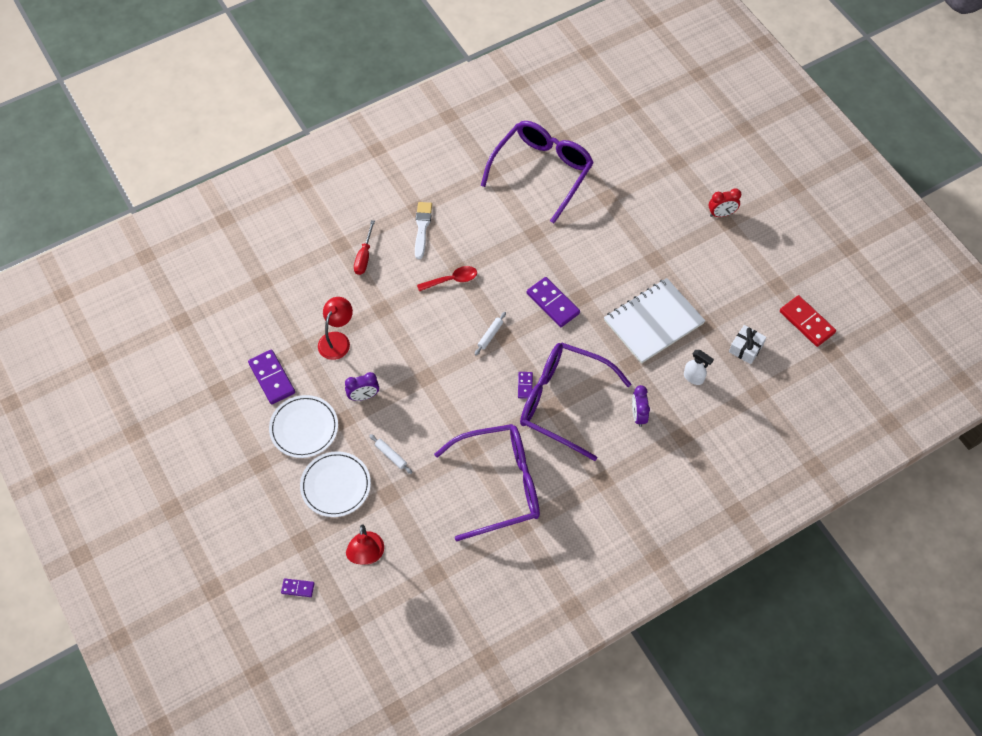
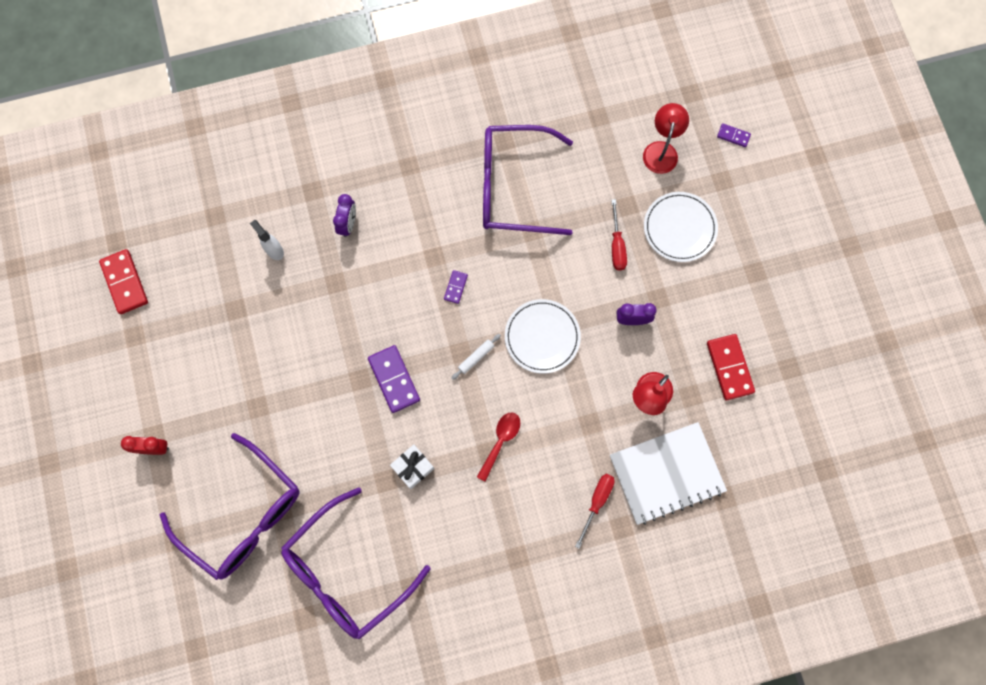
camera: 165 degrees left, 15 degrees up
(271, 378) = (729, 367): purple domino -> red domino
(304, 428) = (702, 299): white plate -> white plate (542, 337)
(390, 455) = (617, 245): white rolling pin -> red screwdriver
(422, 228) = (518, 525): white brush -> none
(452, 280) = (500, 441): red spoon -> red spoon turned 120 degrees clockwise
(563, 402) = (421, 258): purple glasses -> purple glasses (243, 514)
(653, 322) = (290, 326): white notebook -> white notebook (666, 473)
(746, 348) = (204, 269): white gift -> white gift (413, 467)

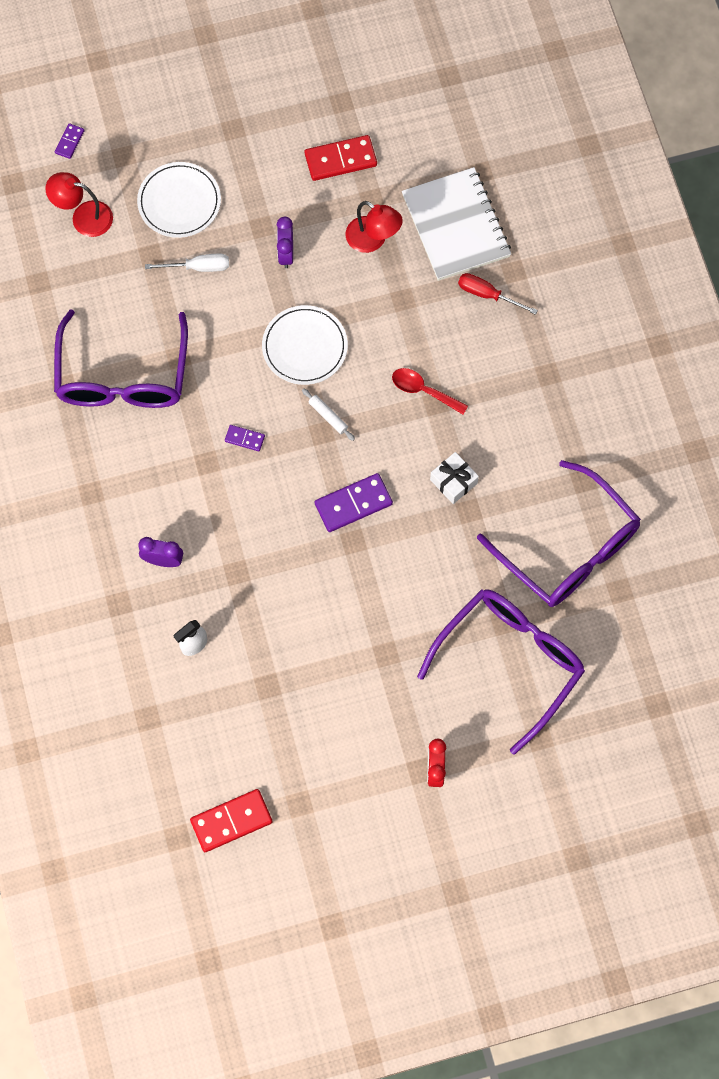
camera: 90 degrees left, 5 degrees down
(617, 245) = (198, 267): red screwdriver -> white screwdriver

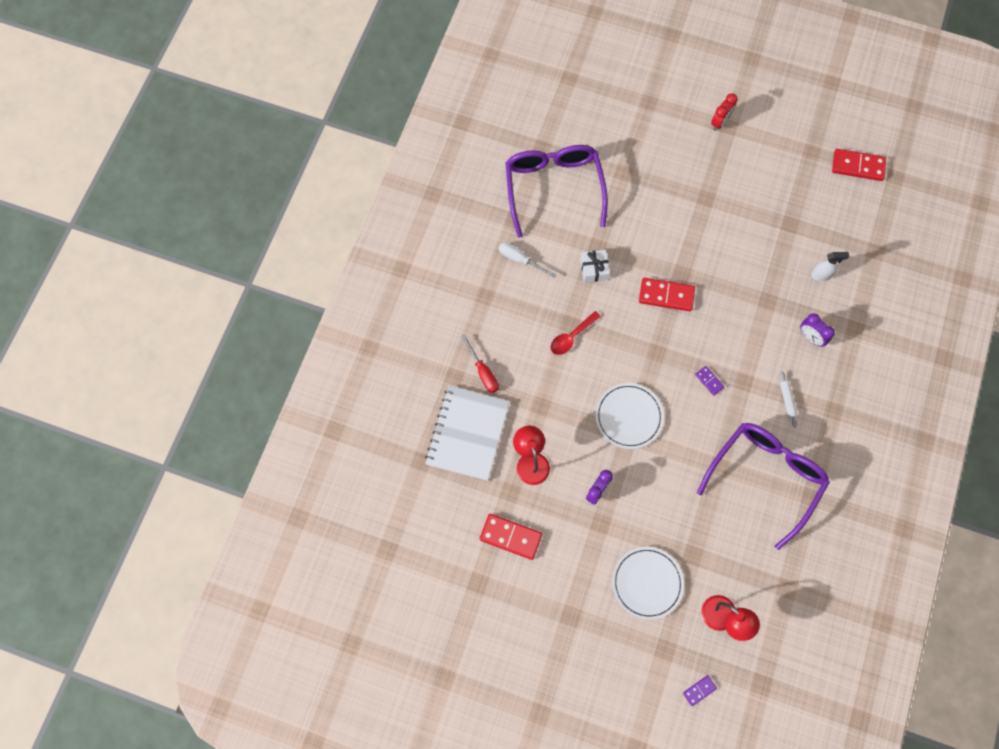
camera: 145 degrees left, 0 degrees up
(198, 267) = (665, 523): white screwdriver -> white screwdriver (520, 259)
(328, 416) = (645, 360): white rolling pin -> white rolling pin (787, 400)
(353, 504) = (666, 295): purple domino -> red domino
(423, 390) = (571, 337): red spoon -> red spoon turned 75 degrees clockwise
(509, 663) = (636, 149): purple glasses -> none

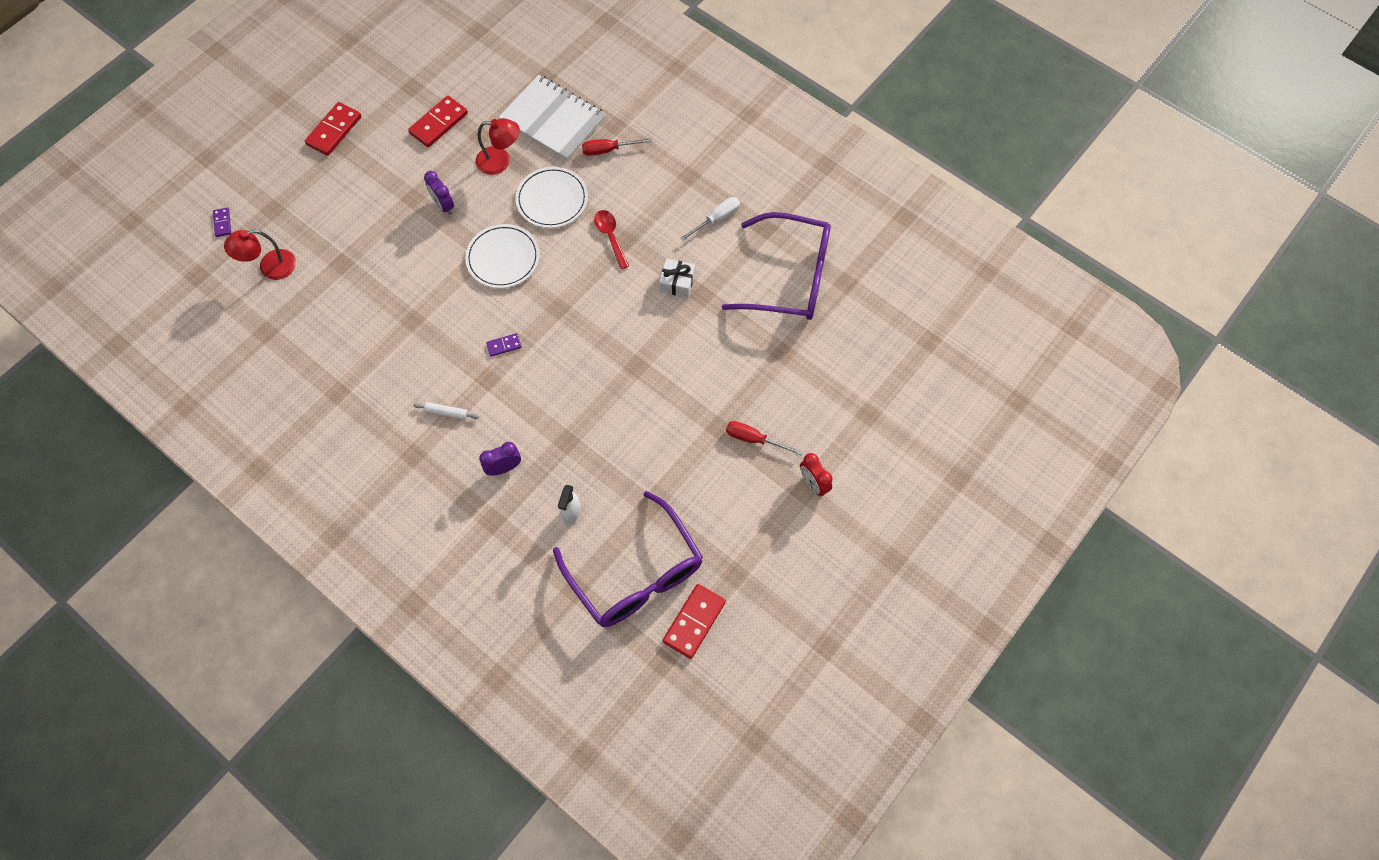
camera: 110 degrees right, 5 degrees down
(647, 583) = (337, 216): white plate -> white plate (552, 199)
(666, 295) = (617, 341): red domino -> red domino (334, 130)
(704, 171) = (754, 439): none -> red screwdriver
(765, 478) = (378, 357): purple glasses -> purple glasses (635, 573)

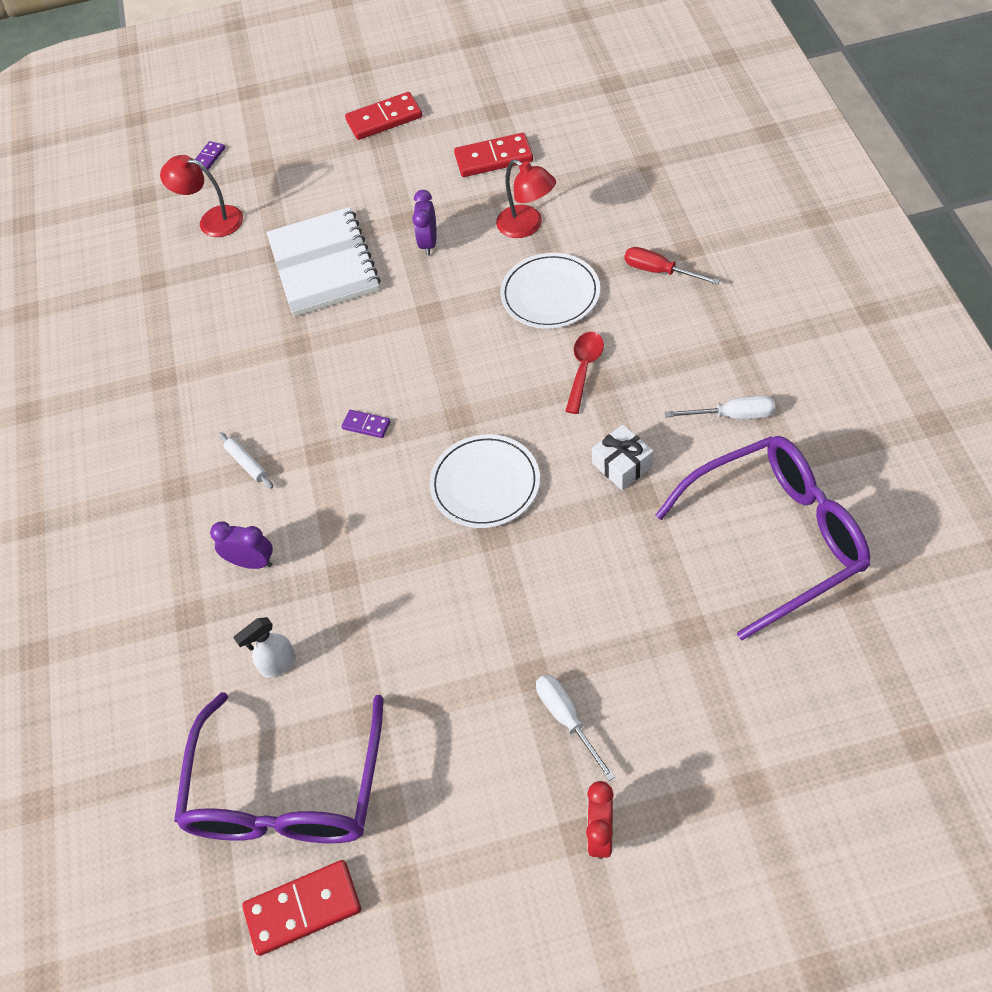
camera: 45 degrees right, 10 degrees down
(503, 258) = (444, 330): white plate -> white plate (485, 484)
(553, 119) = (621, 209): white notebook -> white notebook (323, 264)
(754, 439) = (567, 719): red screwdriver -> white screwdriver
(789, 277) = (775, 538): purple glasses -> purple glasses turned 75 degrees counterclockwise

